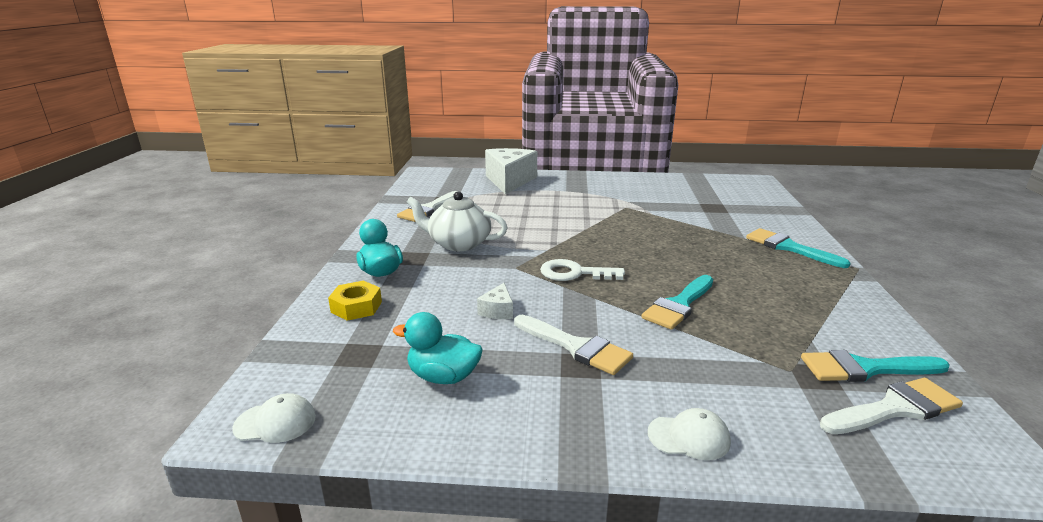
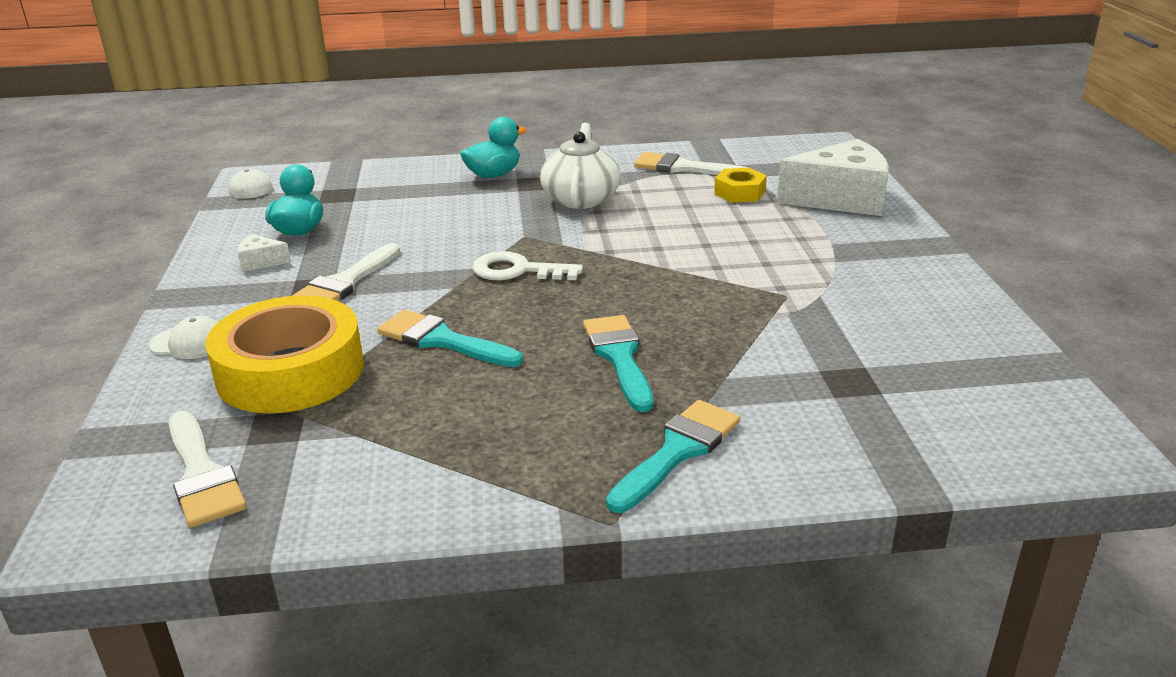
camera: 80 degrees right, 5 degrees up
(356, 307) = (418, 179): yellow nut -> yellow nut (739, 192)
(498, 311) = (417, 238): white cheese -> white cheese (260, 262)
(574, 273) = (517, 270): white key -> white key turned 75 degrees counterclockwise
(689, 437) = (190, 343): white cap -> white cap turned 75 degrees counterclockwise
(733, 371) = (290, 371): none -> yellow tape
(865, 368) = (285, 468): turquoise brush -> turquoise brush (619, 357)

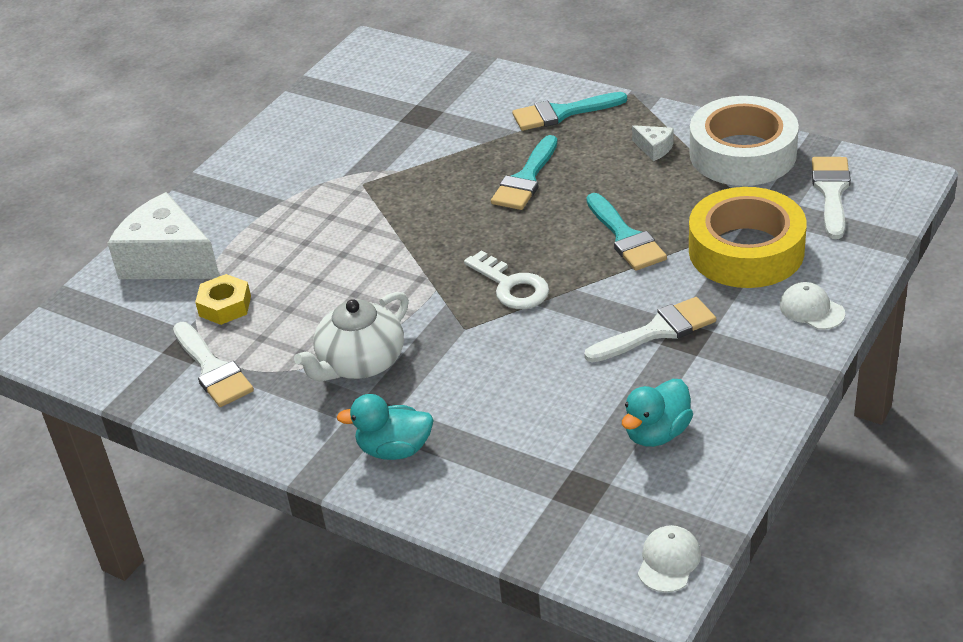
camera: 140 degrees left, 10 degrees up
(260, 262) = (716, 395): white cheese -> white cheese (654, 148)
(361, 485) = (742, 154): none -> white tape

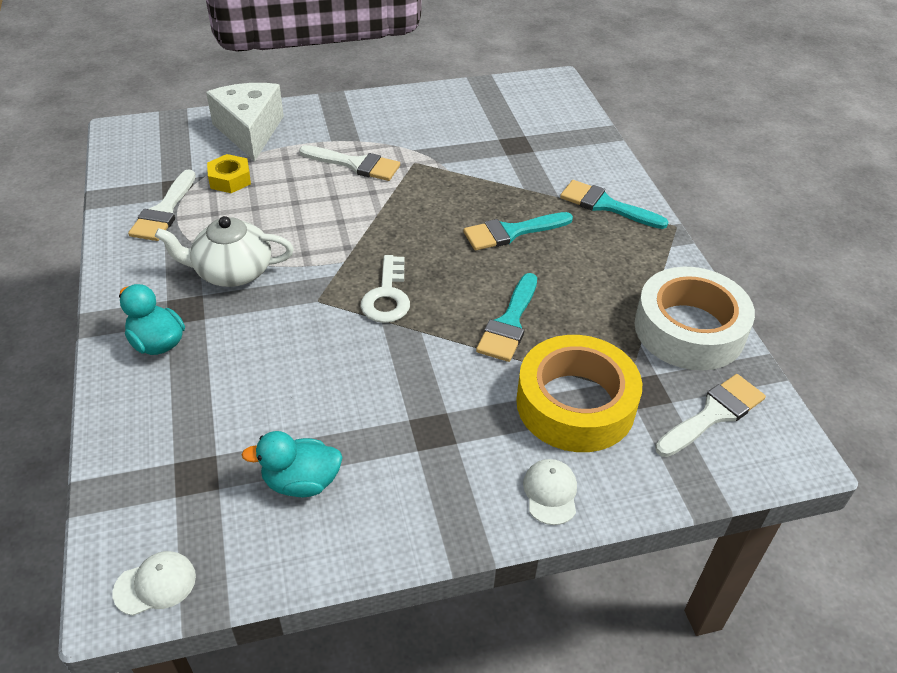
camera: 40 degrees right, 5 degrees up
(654, 148) = (629, 276): white cheese -> none
(657, 331) = (421, 408): white brush -> white brush (355, 164)

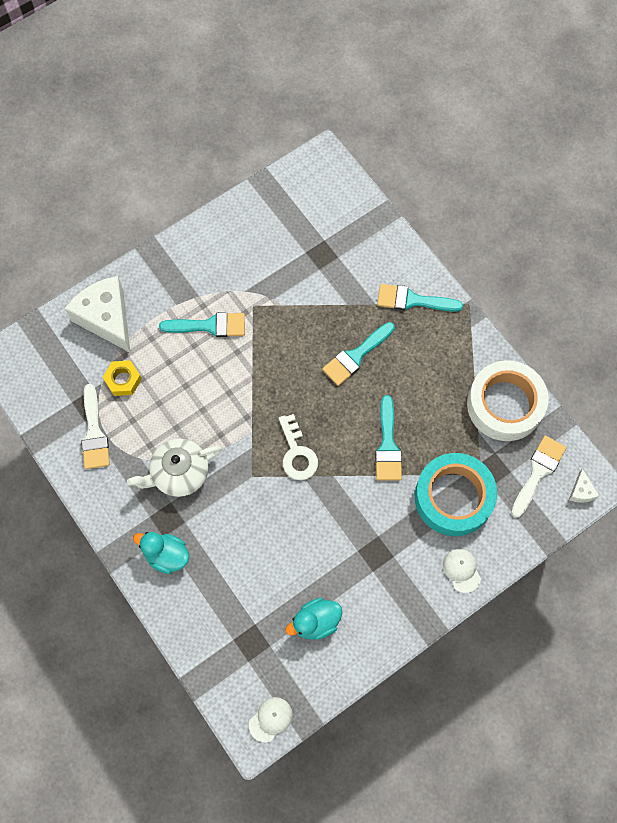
camera: 20 degrees left, 25 degrees up
(355, 164) = (209, 326): white brush -> turquoise brush
(575, 404) = (453, 497): yellow tape -> turquoise tape
(774, 457) = (581, 491): none -> white cheese

